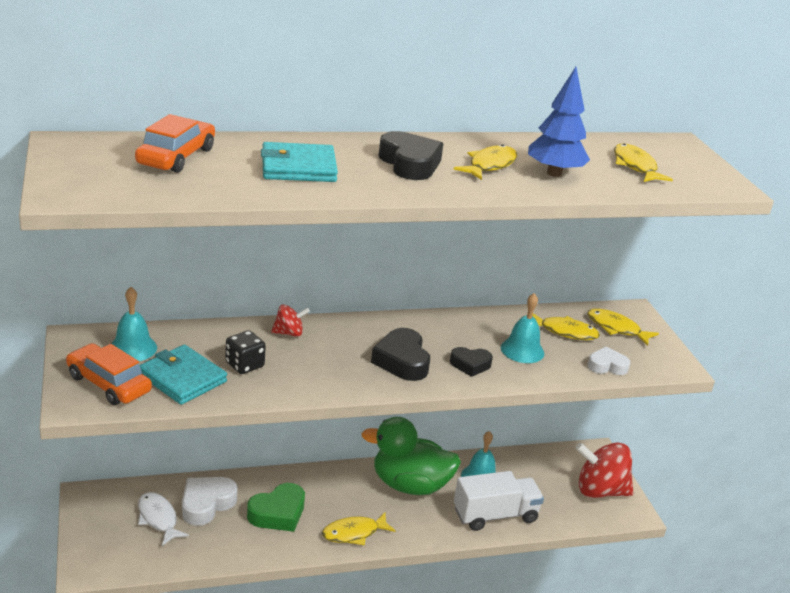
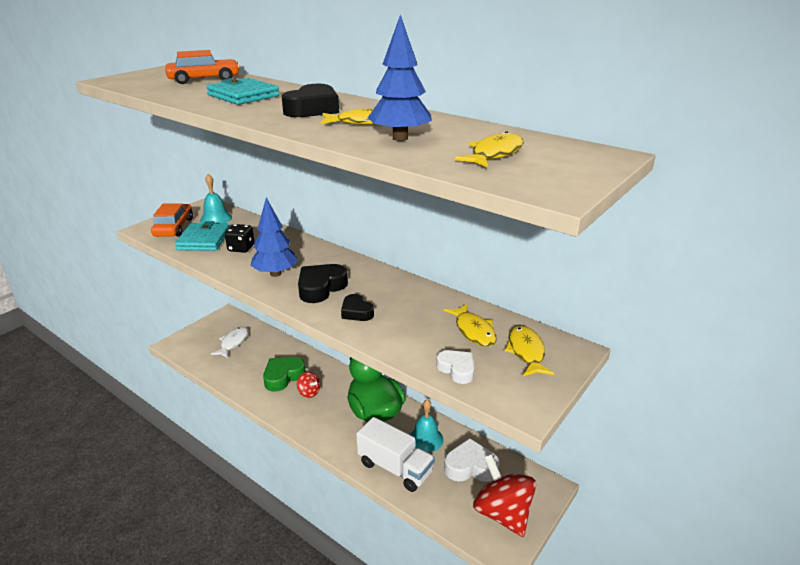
camera: 55 degrees right, 0 degrees up
(206, 504) = (262, 350): white heart -> white heart (470, 467)
(278, 513) = (283, 376): green heart -> green heart turned 120 degrees clockwise
(289, 333) = (295, 245): red spinning top -> red spinning top (309, 392)
(337, 370) = (275, 273): none -> blue tree
(354, 533) = (299, 414): yellow fish -> none
(522, 350) = (412, 324): turquoise bell -> none

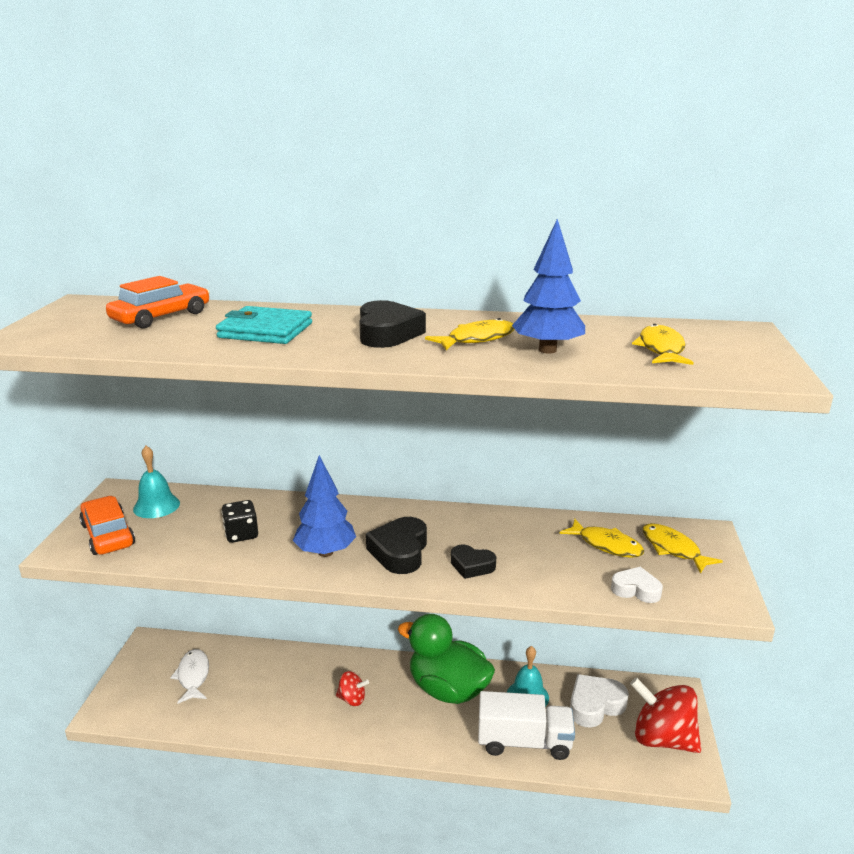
camera: 30 degrees left, 5 degrees down
(203, 240) = (175, 539): turquoise wallet -> none
(283, 376) = (302, 693): green heart -> none

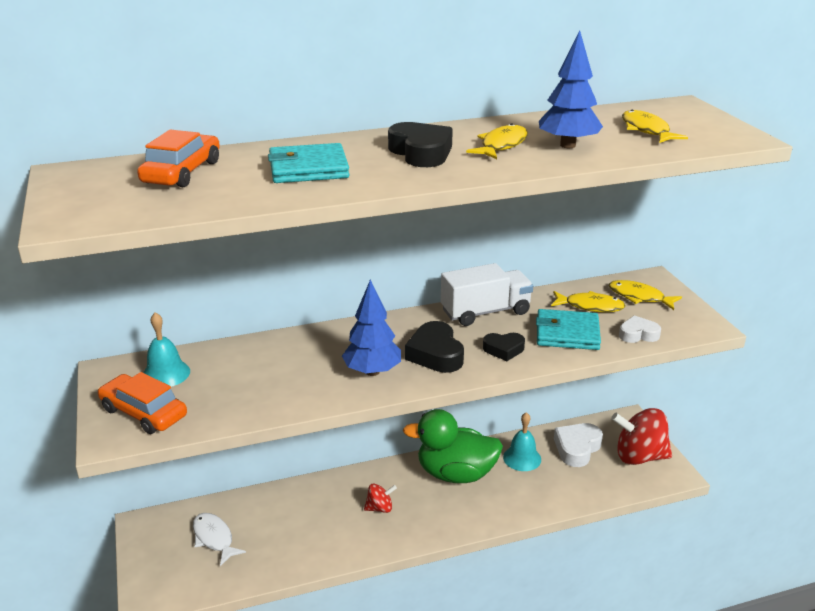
camera: 25 degrees left, 5 degrees up
(241, 534) = (279, 377): black dice -> none
(524, 742) = (542, 493): white truck -> white truck (485, 312)
(555, 567) = (567, 333): none -> turquoise wallet

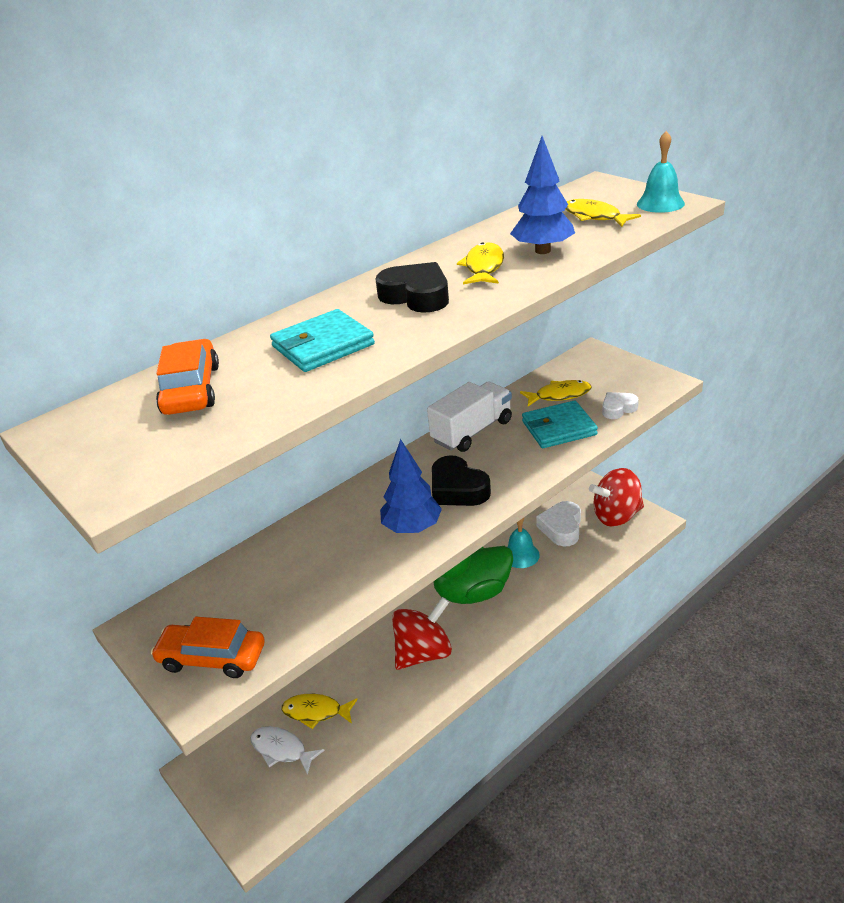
camera: 20 degrees left, 5 degrees up
(166, 374) = (203, 607): turquoise bell -> turquoise bell (660, 203)
(380, 508) = (423, 653): red spinning top -> red spinning top, size x2.05
(503, 349) = (515, 463): black heart -> none
(639, 297) = (594, 373): yellow fish -> yellow fish (316, 712)

